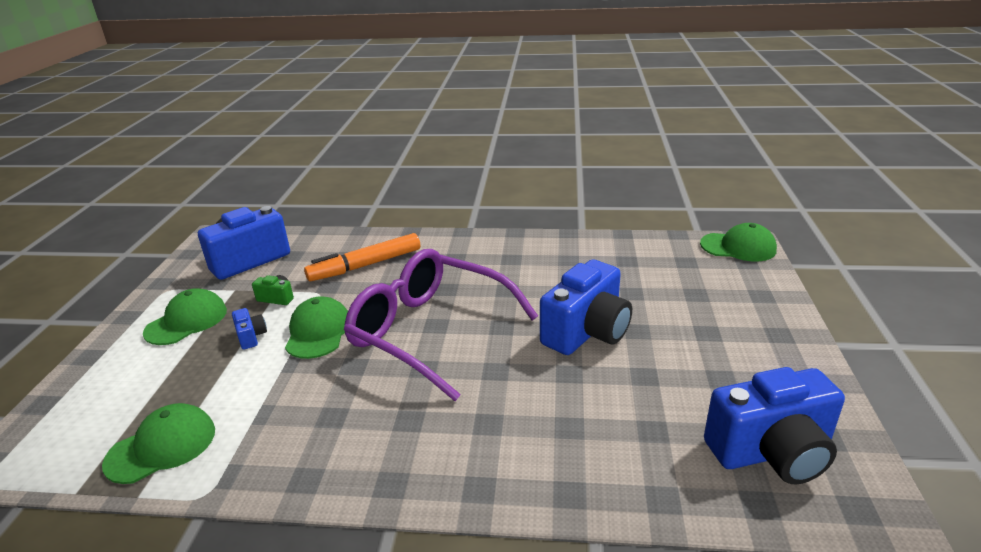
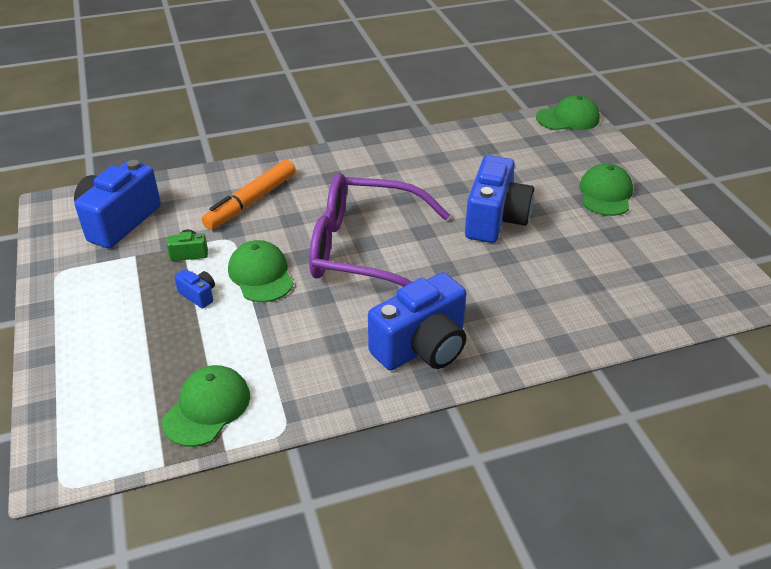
camera: 25 degrees left, 10 degrees up
(187, 321) = (115, 297): green cap -> green cap (605, 194)
(771, 452) = (674, 277): blue camera -> blue camera (422, 347)

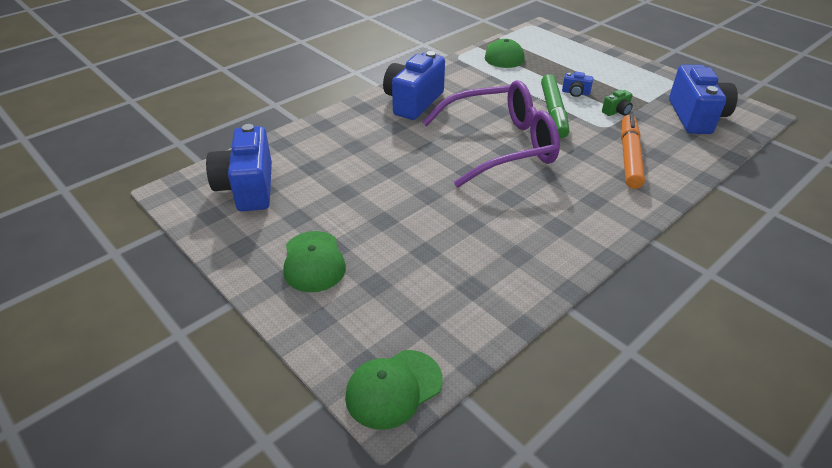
camera: 155 degrees right, 0 degrees up
(261, 275) = (553, 112): green cap -> green marker
(495, 220) = (413, 199): blue camera -> blue camera (247, 188)

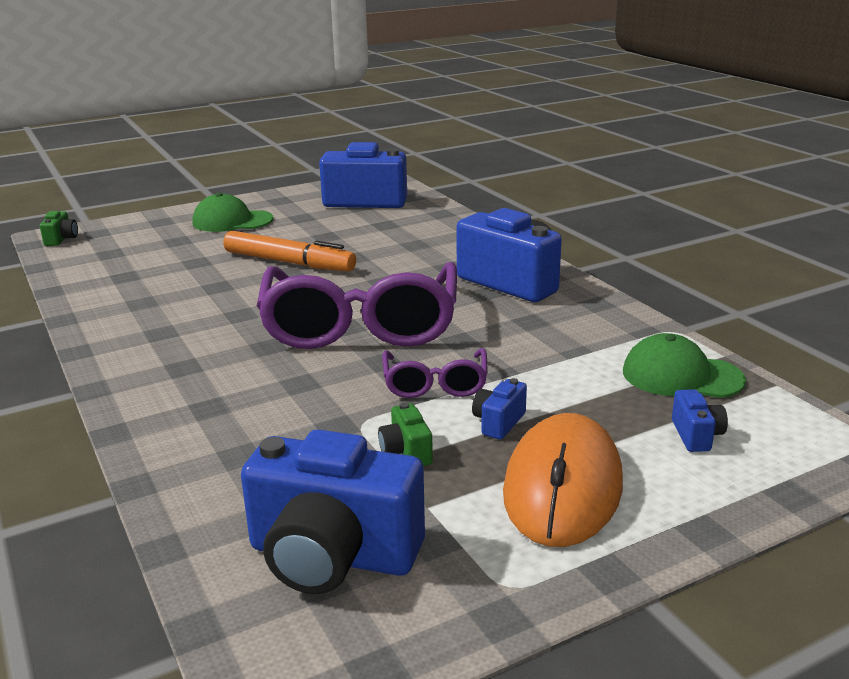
camera: 105 degrees right, 15 degrees down
(393, 389) = (61, 239): green cap -> green camera
(552, 53) = (696, 435): none -> blue camera
(553, 112) = (435, 384): green marker -> purple glasses
(610, 76) = (563, 486): none -> orange mouse
(629, 157) = (255, 424): orange marker -> orange marker (289, 262)

